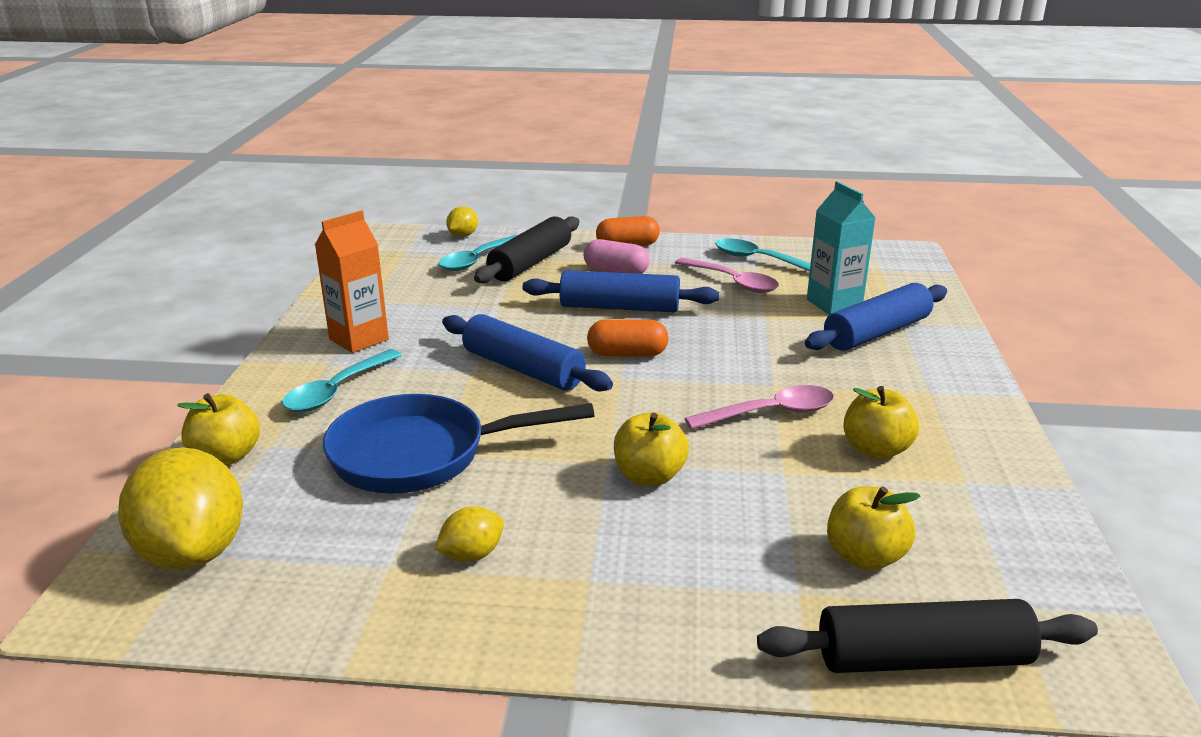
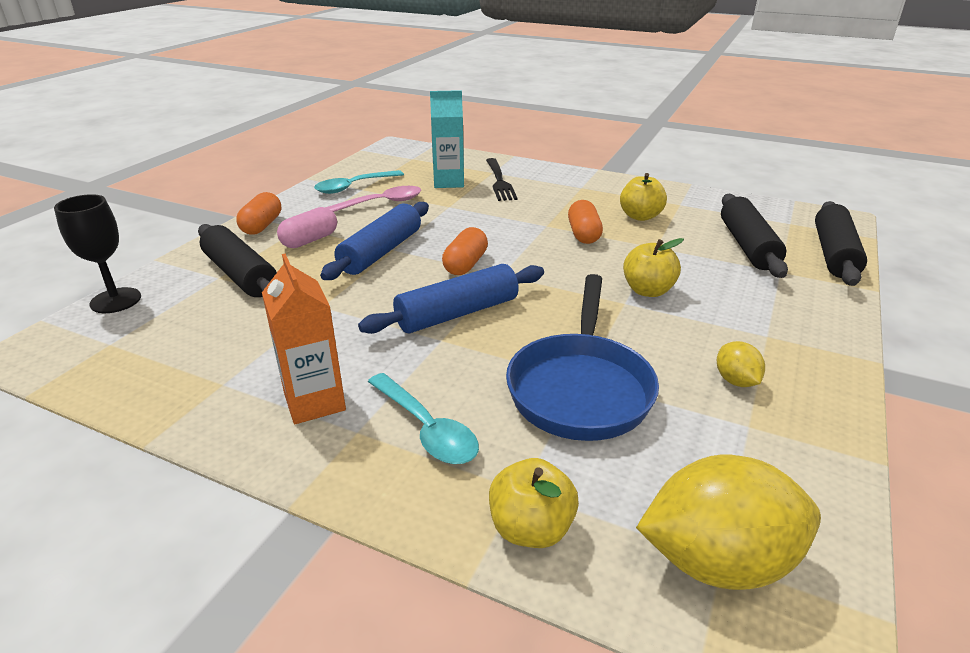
camera: 70 degrees left, 5 degrees up
(463, 235) = (116, 300): yellow lemon -> black goblet
(477, 260) = (195, 301): turquoise spoon -> none
(771, 413) = (583, 234): pink spoon -> orange capsule
(865, 557) = (747, 246): yellow apple -> black rolling pin
(876, 333) = (499, 181): blue rolling pin -> black fork

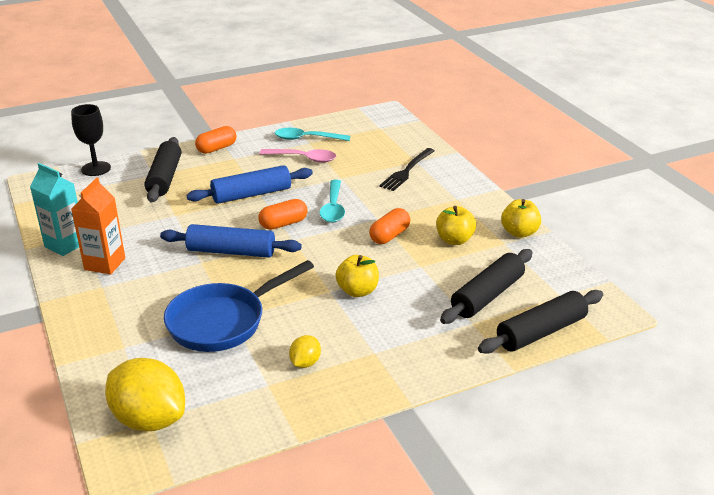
camera: 40 degrees right, 0 degrees up
(309, 240) = (226, 170): pink capsule -> none
(427, 429) = (128, 301): turquoise spoon -> turquoise spoon (333, 208)
(448, 182) = (371, 158): turquoise carton -> turquoise carton (65, 245)
(531, 528) = (104, 363): yellow apple -> yellow apple (519, 232)

